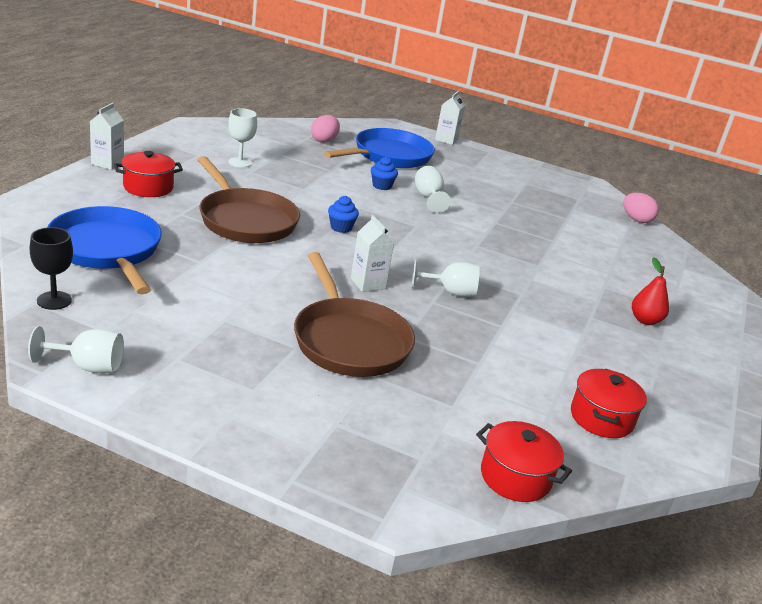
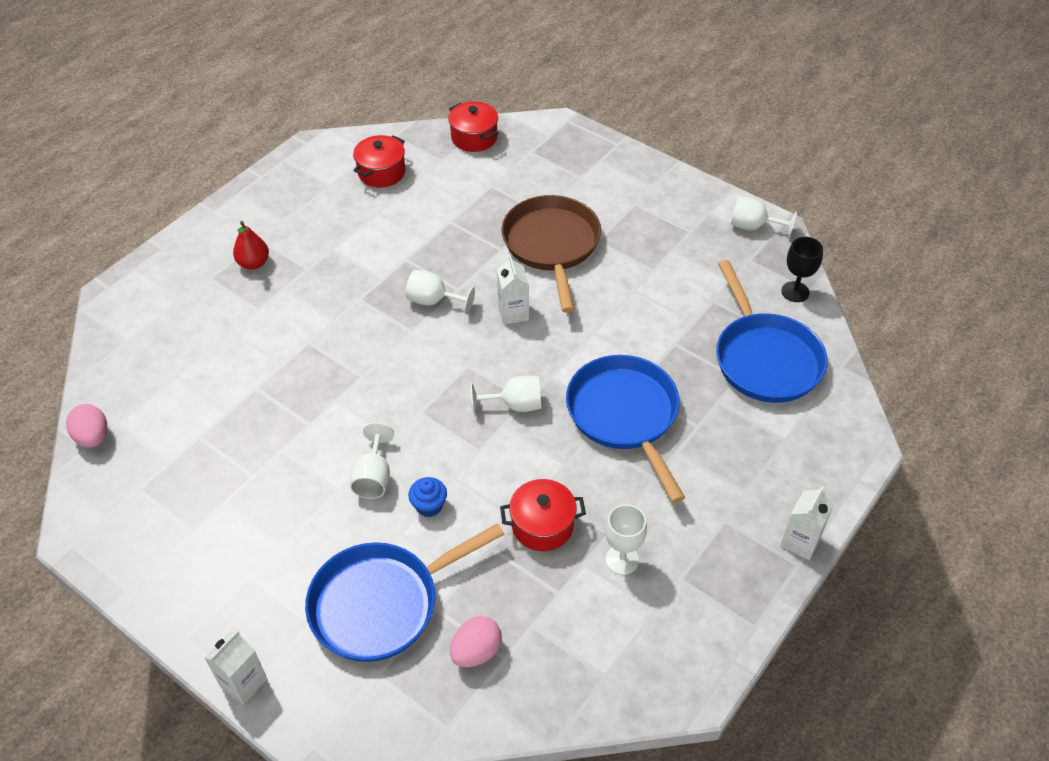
camera: 160 degrees left, 20 degrees up
(148, 187) = (740, 482): red pot -> red pot (542, 525)
(245, 220) = (625, 415): brown pan -> blue pan
(341, 228) = (515, 405): blue cupcake -> white goblet

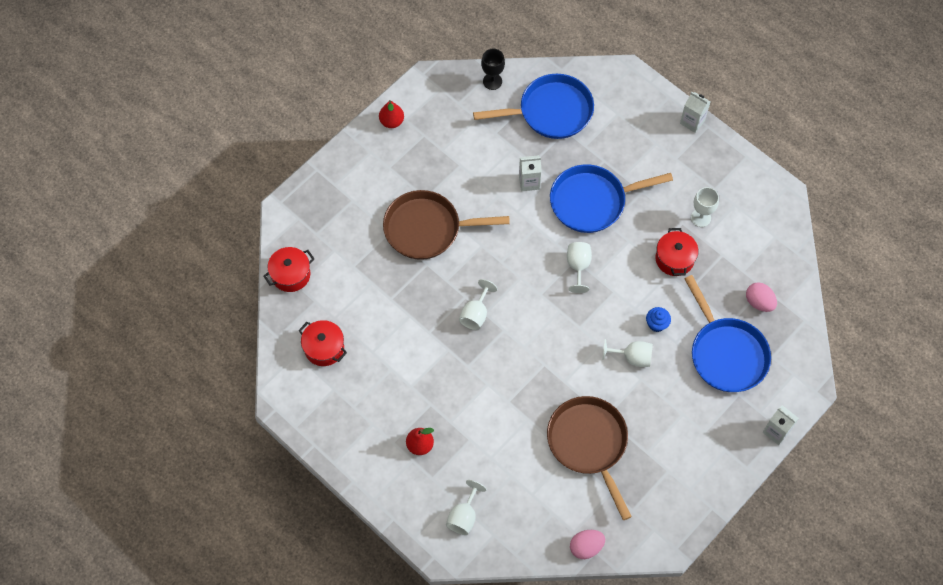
camera: 85 degrees left, 15 degrees up
(242, 432) = (589, 444): none -> brown pan
(513, 313) = (493, 261): white carton -> white carton (529, 182)
(702, 200) = (392, 121): none -> red pear
(753, 226) = (424, 93): white goblet -> white goblet (464, 516)

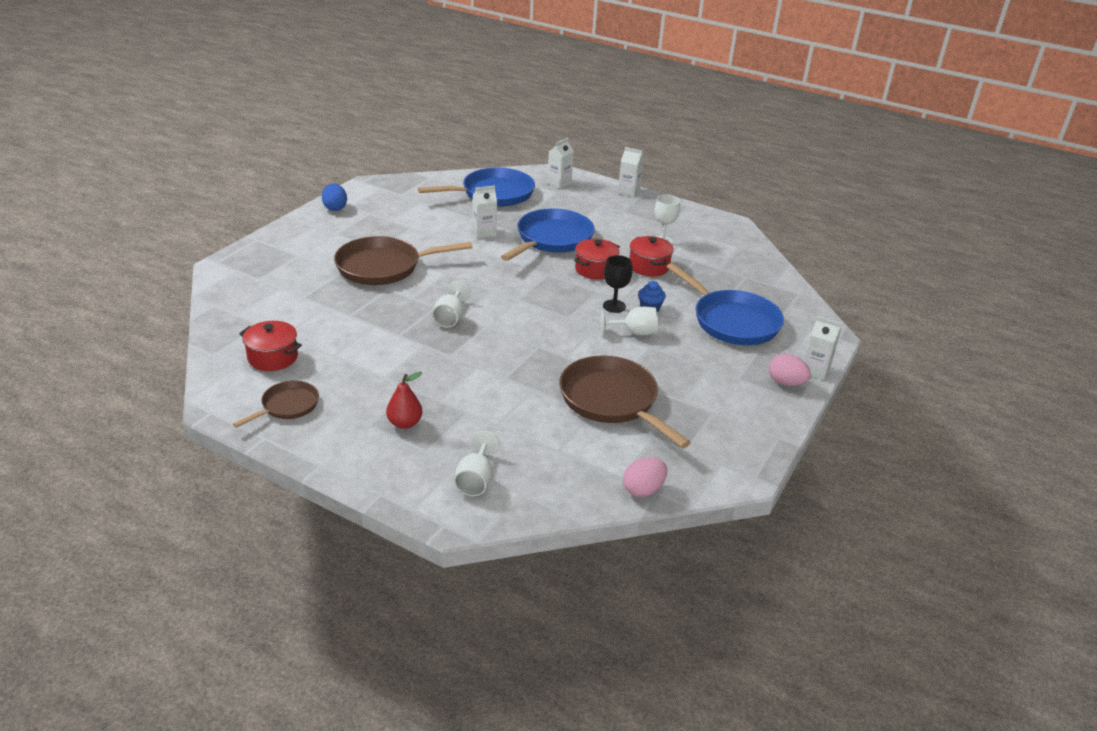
camera: 15 degrees left, 30 degrees down
(291, 275) = (229, 308): red pot -> red pot (595, 269)
(332, 411) = (287, 406): none -> brown pan
(392, 121) = (335, 208): red pear -> blue egg
(492, 81) = (432, 182): black goblet -> black goblet (614, 306)
(578, 267) = (552, 278): white goblet -> none
(592, 201) = (552, 239): blue pan -> blue pan turned 150 degrees clockwise
(623, 97) = (559, 183): none -> white carton
(759, 302) = (746, 286): pink egg -> pink egg (785, 382)

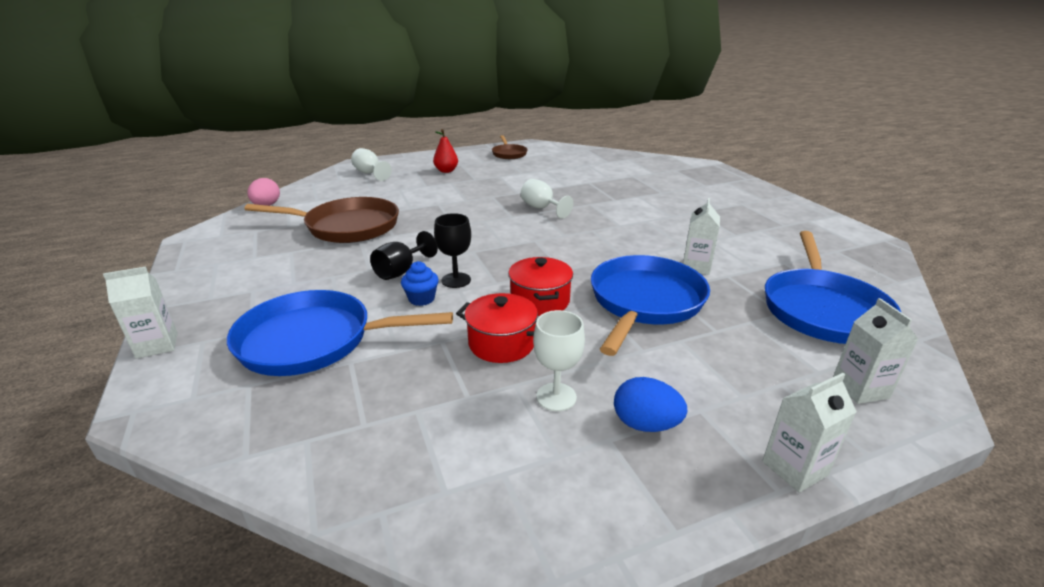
camera: 130 degrees right, 5 degrees down
(273, 357) = (563, 158): red pot -> none
(335, 208) = (805, 214): blue egg -> blue egg (645, 424)
(383, 267) = (656, 206): brown pan -> none
(552, 239) = (644, 302): blue pan -> blue pan turned 135 degrees counterclockwise
(634, 332) = (401, 271): white goblet -> black goblet
(785, 382) = (192, 313): pink egg -> none

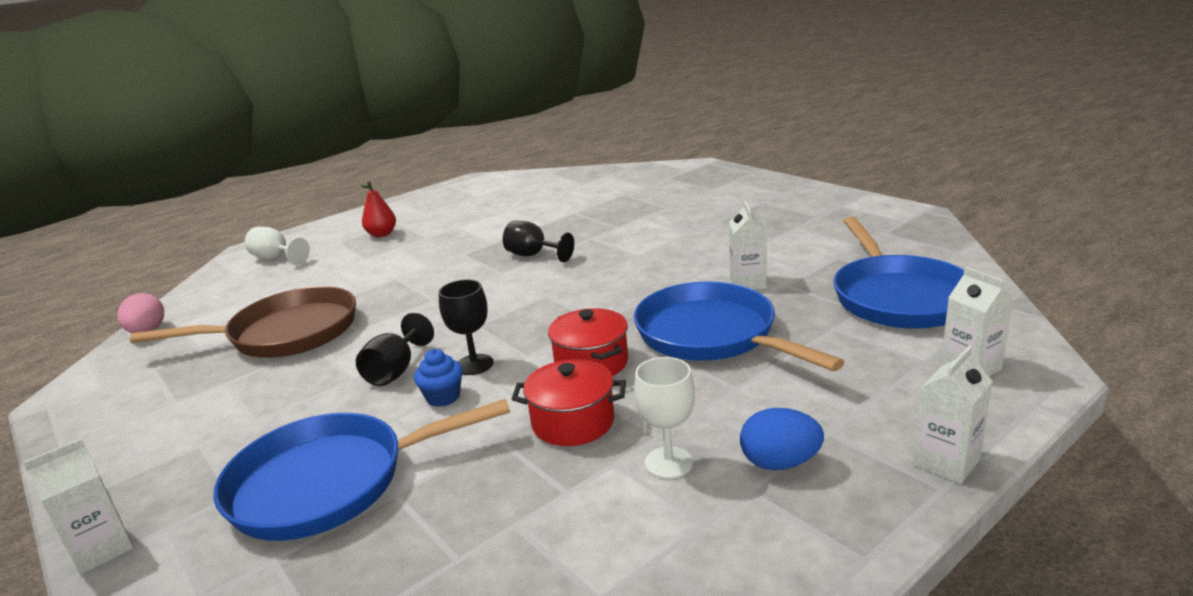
camera: 15 degrees left, 5 degrees down
(509, 154) = (453, 197): brown pan -> none
(542, 208) = (533, 255): white goblet -> black goblet
(644, 302) = (711, 335): blue pan -> blue pan turned 45 degrees counterclockwise

